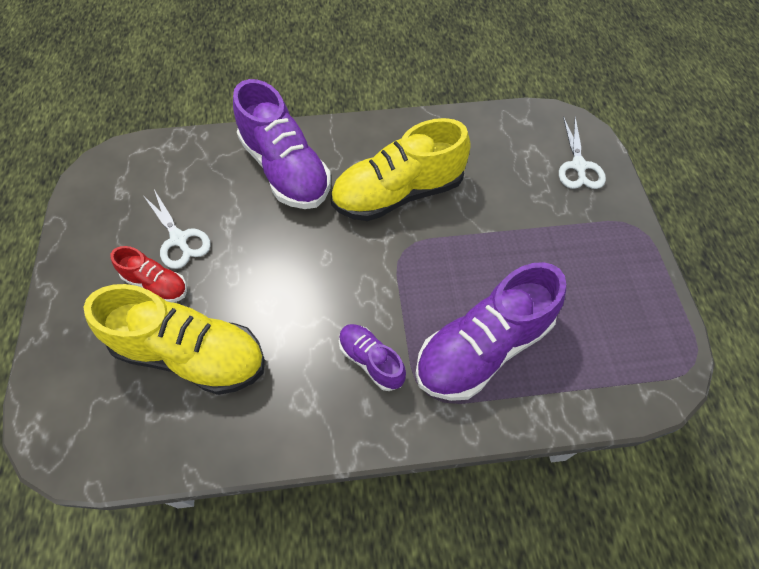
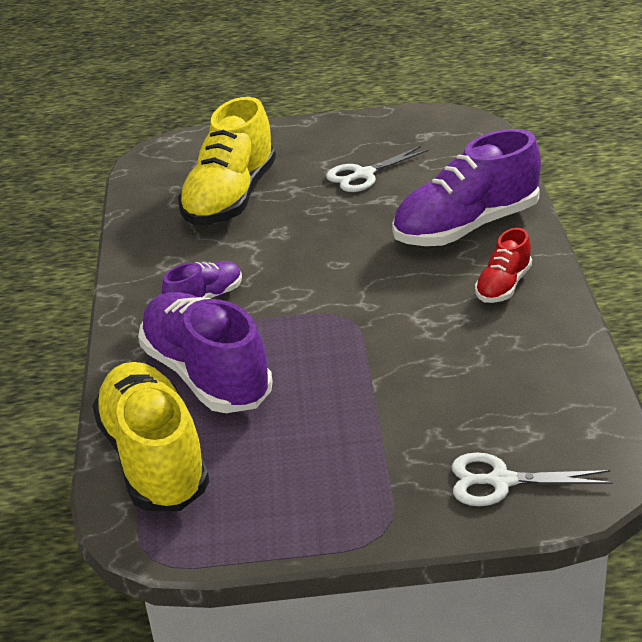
camera: 95 degrees right, 25 degrees down
(156, 284) = (310, 170): red shoe -> red shoe (503, 286)
(398, 194) = (433, 310): yellow shoe -> yellow shoe (154, 459)

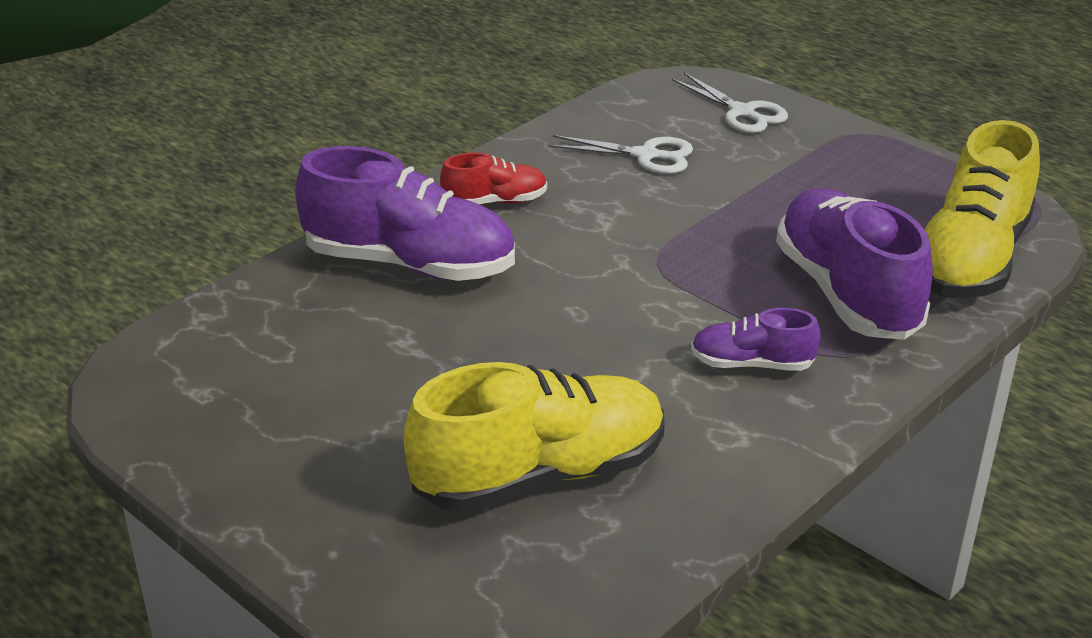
camera: 135 degrees left, 0 degrees up
(207, 375) = (847, 293): purple shoe -> purple shoe turned 150 degrees clockwise
(363, 175) = (362, 391): white scissors -> white scissors (646, 155)

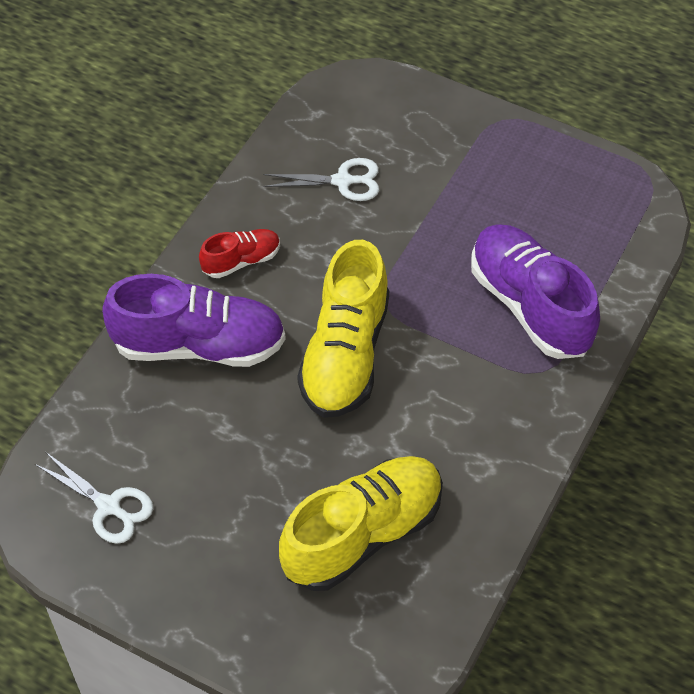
camera: 15 degrees left, 20 degrees up
(742, 112) = (404, 112): white scissors -> white scissors (108, 506)
(752, 364) = (480, 394): purple shoe -> none
(970, 259) = (610, 250): yellow shoe -> yellow shoe (345, 354)

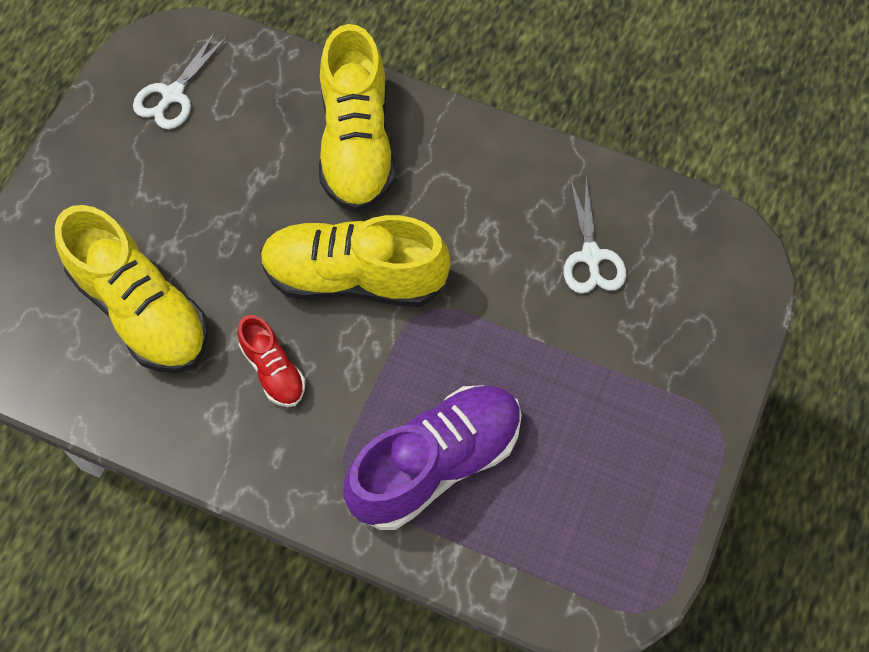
camera: 85 degrees right, 10 degrees up
(199, 345) = (357, 144): purple shoe -> yellow shoe
(241, 261) = (467, 169): red shoe -> red shoe (273, 370)

